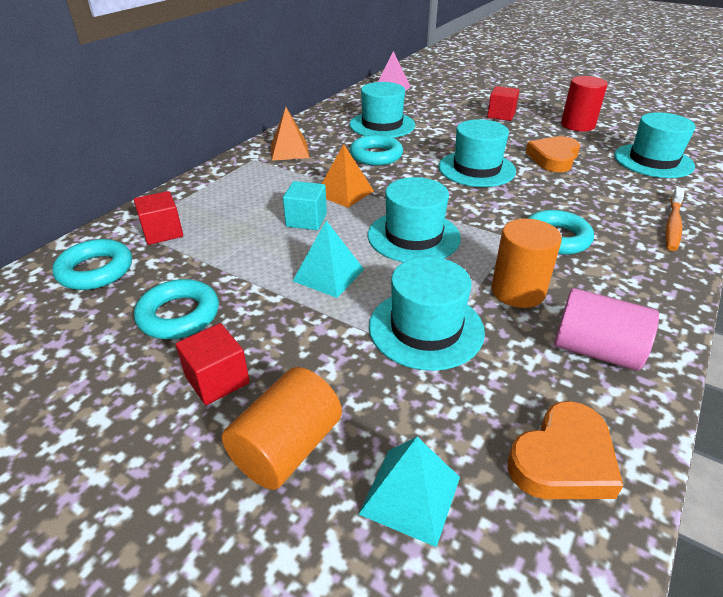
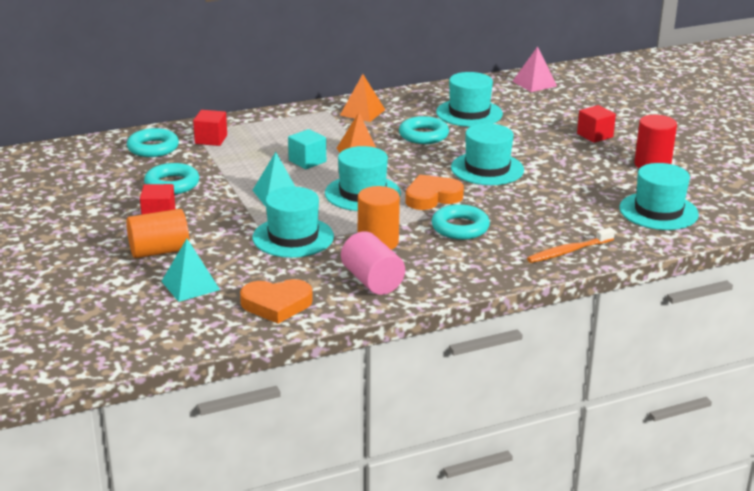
camera: 35 degrees right, 10 degrees down
(553, 158) = (569, 182): orange heart -> orange heart (432, 197)

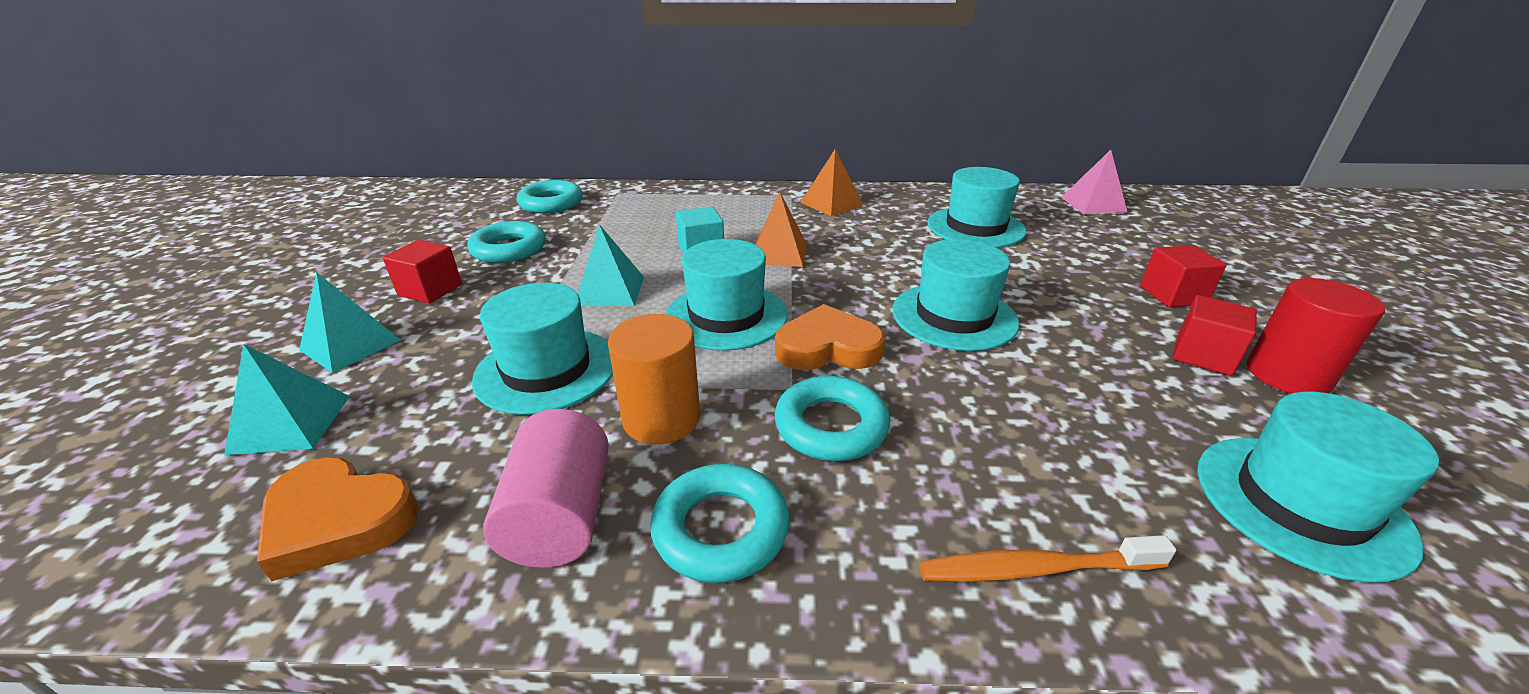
camera: 25 degrees right, 5 degrees up
(159, 251) = (350, 344): orange cylinder -> turquoise pyramid
(211, 139) = (623, 205): red cube -> red cube (1203, 355)
(423, 135) = (889, 245): turquoise ring -> turquoise ring (721, 529)

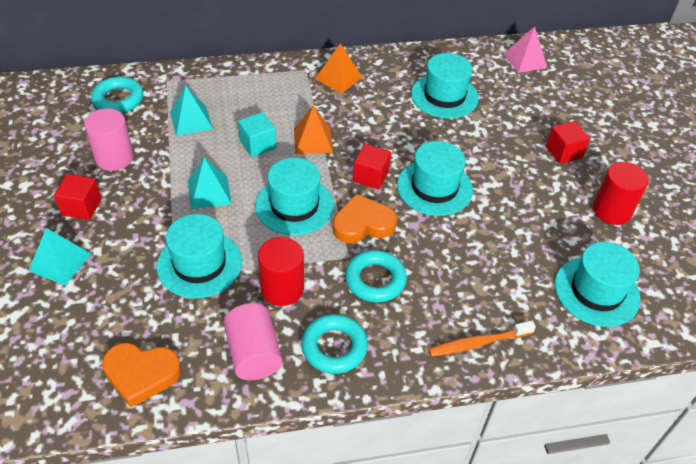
camera: 15 degrees left, 15 degrees up
(290, 424) = (68, 324): turquoise pyramid -> turquoise pyramid (191, 120)
(509, 249) = (114, 158): turquoise ring -> pink cylinder
(661, 418) = (282, 288): orange cylinder -> red cylinder
(1203, 355) = (572, 201): red cube -> red cube (370, 176)

